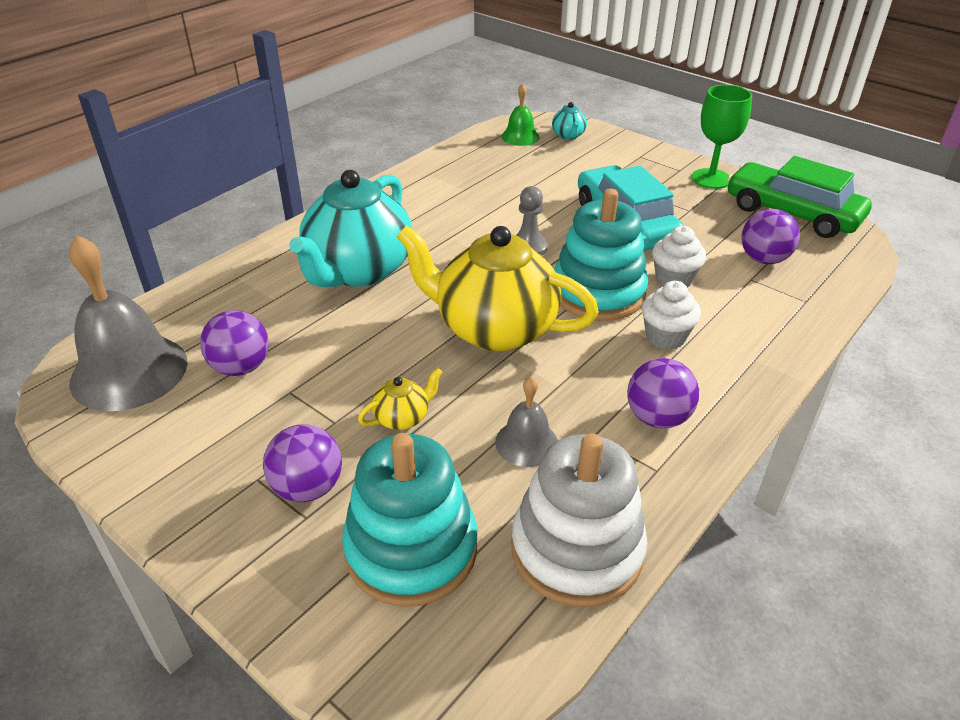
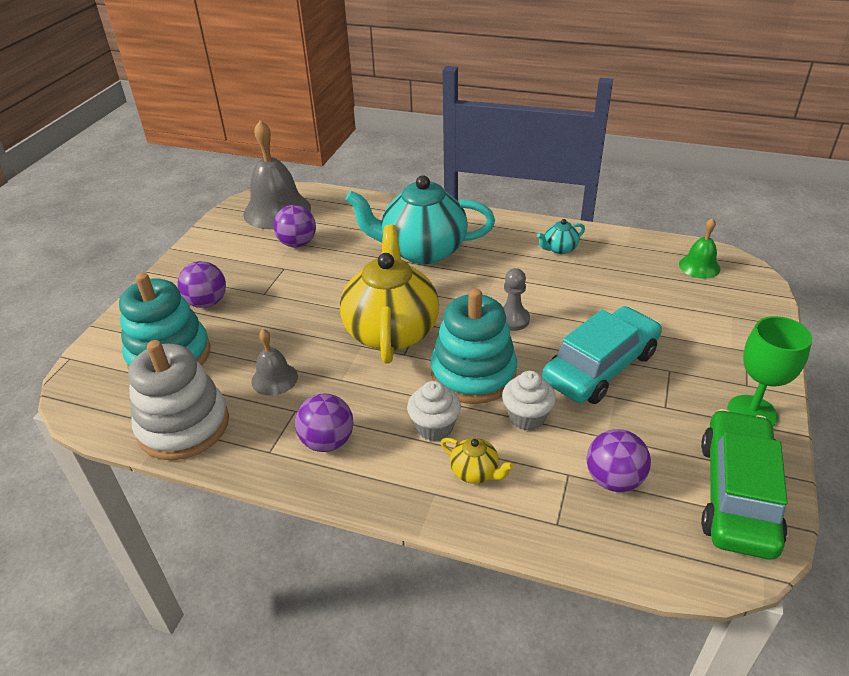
camera: 70 degrees right, 0 degrees up
(402, 418) = (278, 318): yellow teapot -> yellow teapot (475, 472)
(568, 135) = (736, 293): turquoise teapot -> turquoise teapot (559, 249)

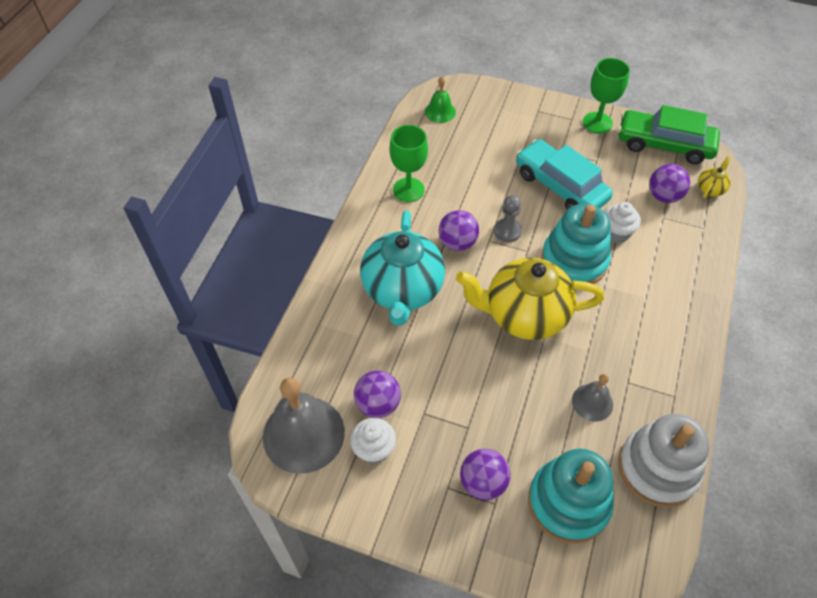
camera: 90 degrees left, 15 degrees up
(327, 441) = (657, 356): purple ball -> purple ball (457, 243)
(434, 427) = (633, 287): white cupcake -> white cupcake (374, 449)
(475, 472) = (670, 266): yellow teapot -> yellow teapot (710, 189)
(559, 249) = (408, 190): turquoise teapot -> green goblet

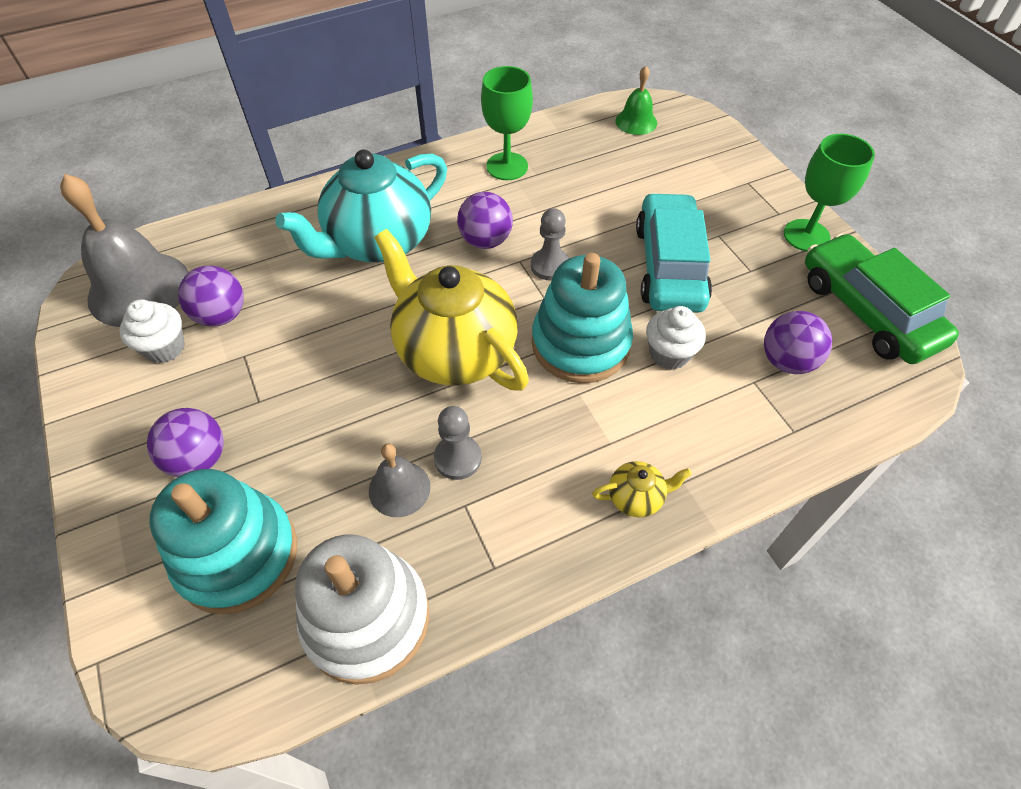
camera: 45 degrees right, 0 degrees up
(597, 364) = (458, 458): none -> grey pawn
(710, 189) = (866, 398): yellow teapot -> yellow teapot (636, 497)

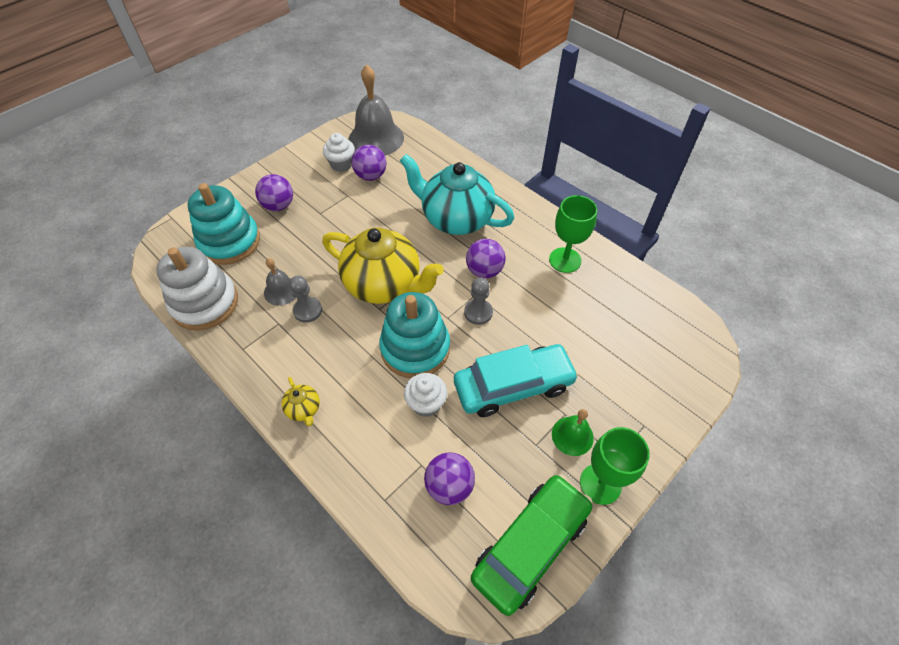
camera: 70 degrees right, 0 degrees up
(454, 351) = (384, 284): yellow teapot -> yellow teapot turned 90 degrees clockwise
(636, 121) = (671, 326): green bell -> green bell (572, 436)

